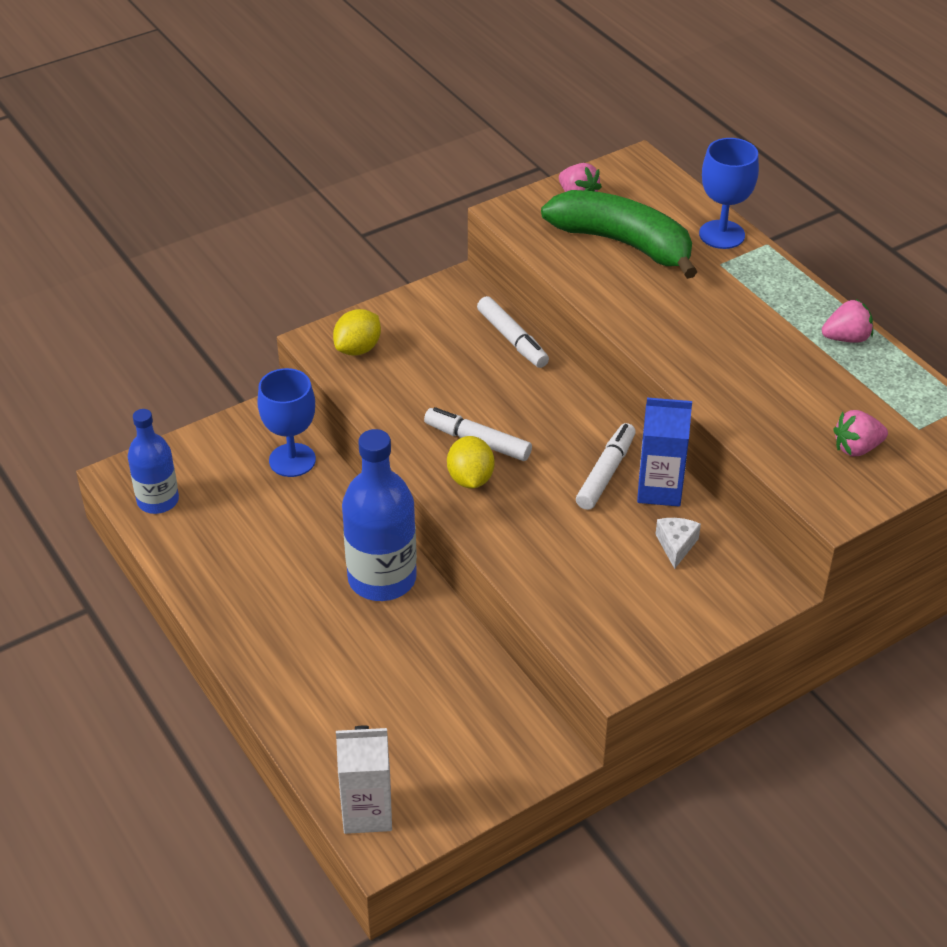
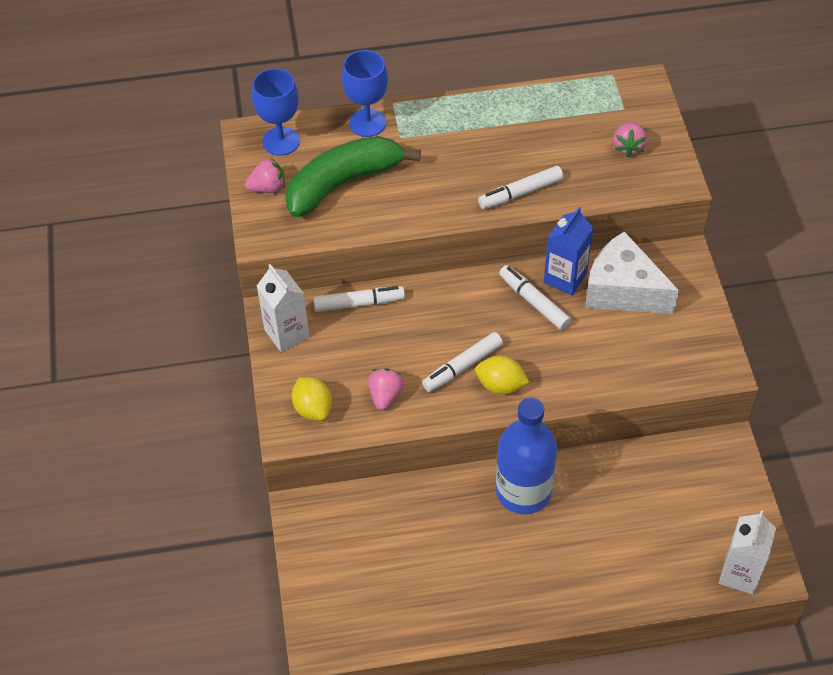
camera: 65 degrees left, 10 degrees up
(158, 500) = (362, 624): blue bottle -> none
(292, 460) = (364, 511): blue goblet -> blue goblet (281, 141)
(440, 301) = (286, 333): none -> white carton
(676, 545) = (622, 290): white cheese -> white cheese, size x2.38
(711, 377) = (520, 193): none -> white marker
(846, 338) = (518, 105): pink strawberry -> pink strawberry (385, 396)

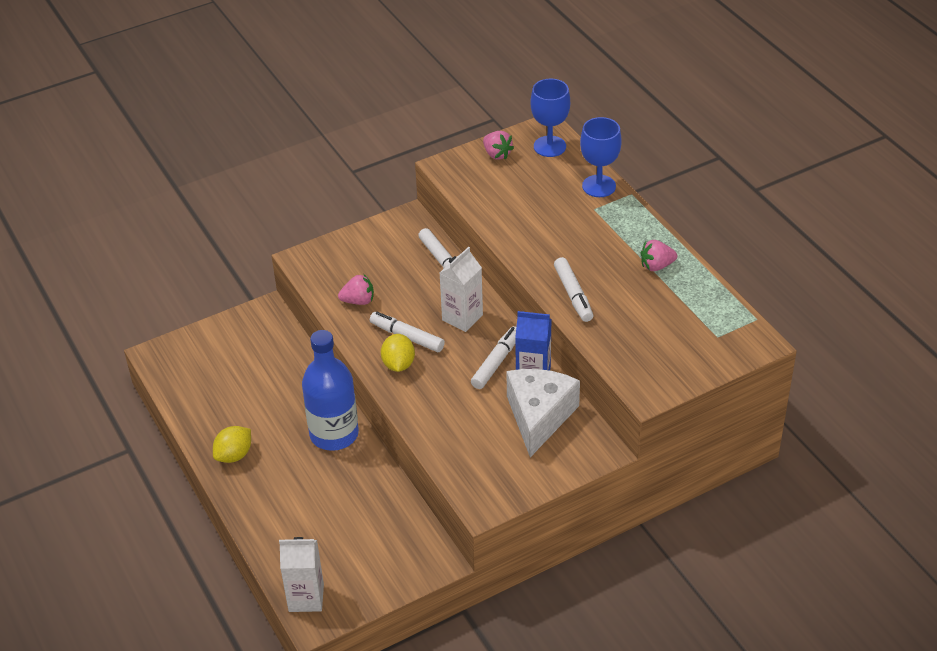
camera: 70 degrees right, 10 degrees down
(286, 333) = (393, 231): white carton -> white carton (462, 317)
(313, 409) = (329, 265): yellow lemon -> yellow lemon (234, 455)
(343, 183) = (525, 192): green banana -> none
(520, 193) = (573, 295): white marker -> white marker turned 150 degrees counterclockwise
(628, 147) = (669, 350): pink strawberry -> pink strawberry (656, 266)

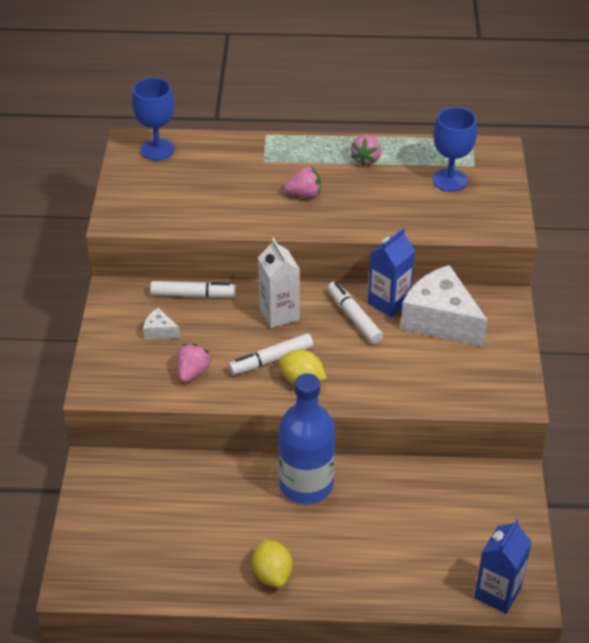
camera: 60 degrees left, 0 degrees up
(306, 598) = (497, 593): white carton -> blue carton
(387, 262) = (159, 331): none -> white cheese
(497, 154) = (133, 183): pink strawberry -> pink strawberry (304, 194)
(573, 295) = (358, 218): white marker -> none
(599, 186) = (238, 146): blue goblet -> blue goblet (449, 180)

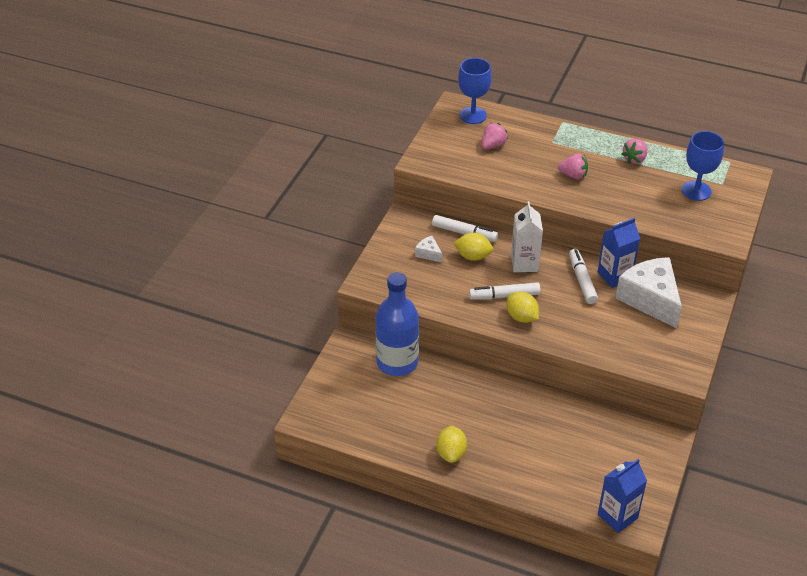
camera: 20 degrees right, 0 degrees up
(192, 372) = (441, 290): pink strawberry -> pink strawberry (493, 145)
(214, 321) = (473, 256): none -> yellow lemon
(306, 484) = (502, 397): blue bottle -> blue bottle (397, 362)

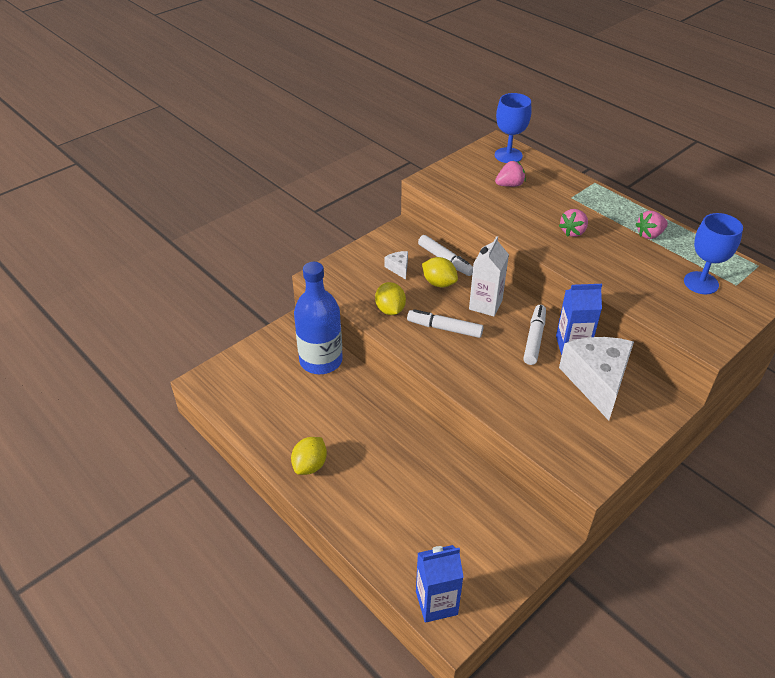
camera: 25 degrees right, 0 degrees up
(521, 317) = (448, 354): yellow lemon -> yellow lemon (390, 310)
(573, 175) = (573, 232): pink strawberry -> pink strawberry turned 90 degrees clockwise

